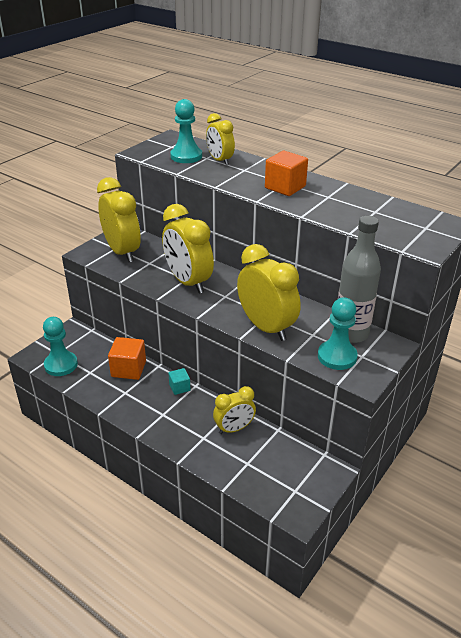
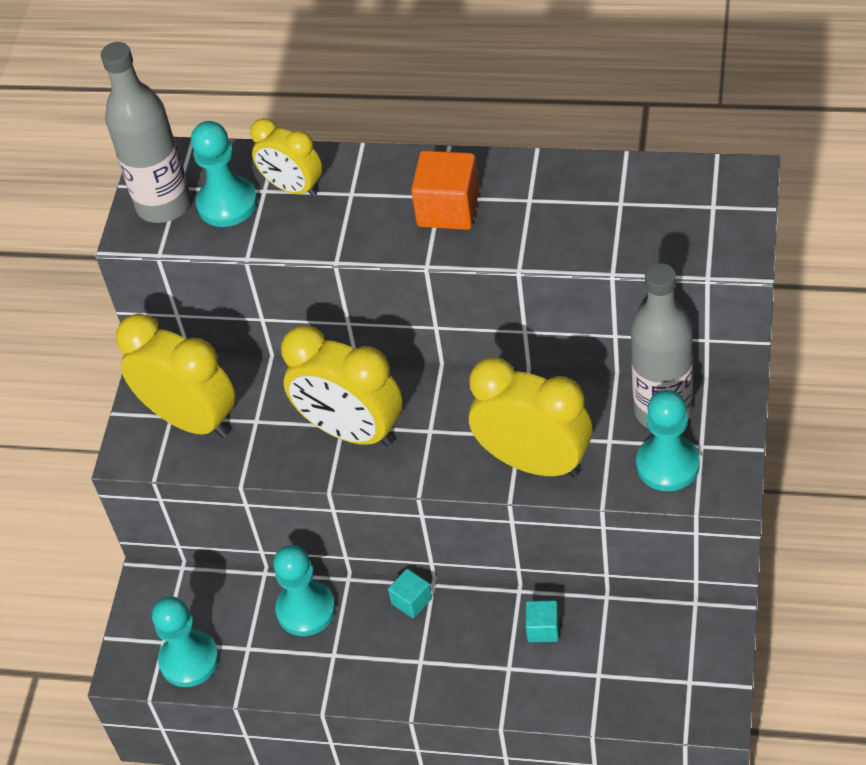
camera: 20 degrees left, 15 degrees up
(128, 369) = (306, 610): orange cube -> turquoise pawn
(159, 149) = (164, 205): none -> grey bottle
(234, 428) = (543, 629): yellow clock -> turquoise cube

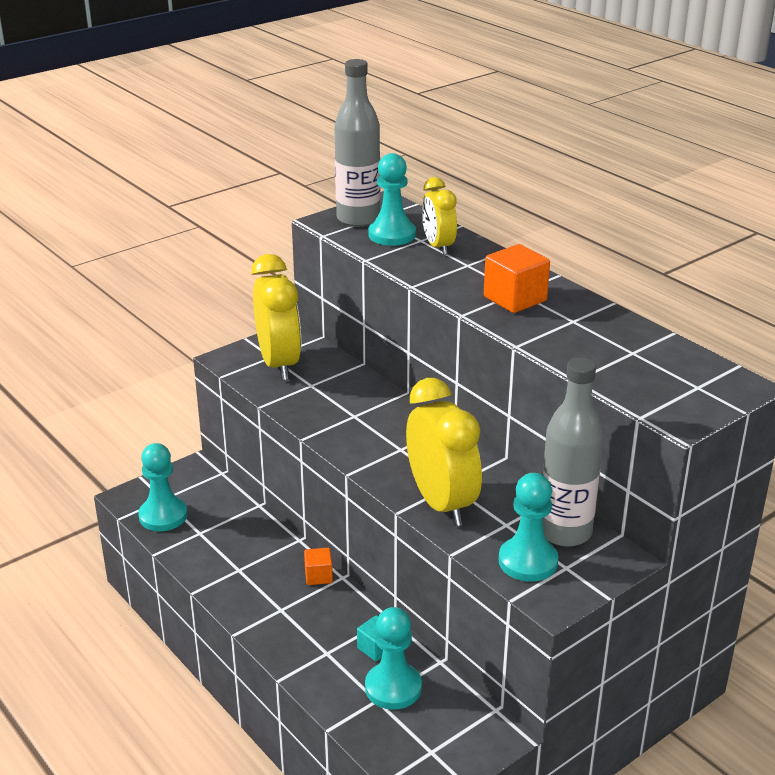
camera: 35 degrees right, 20 degrees down
(306, 610) = (255, 537): turquoise pawn -> turquoise pawn (393, 688)
(351, 431) = (355, 421): yellow clock -> none
(411, 601) = (318, 576): turquoise cube -> orange cube

